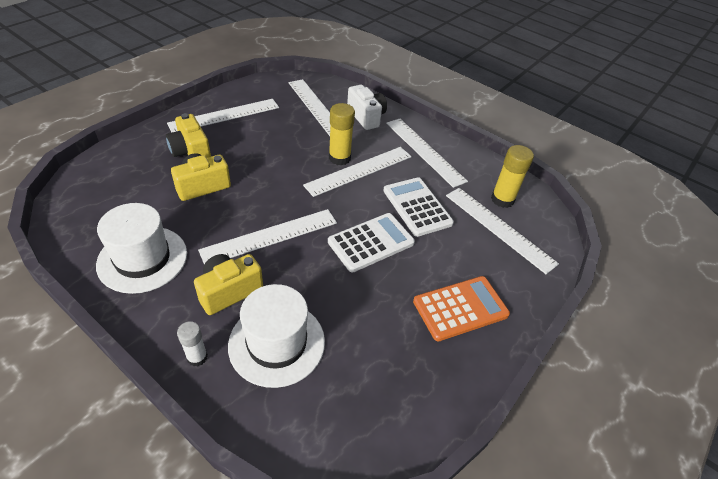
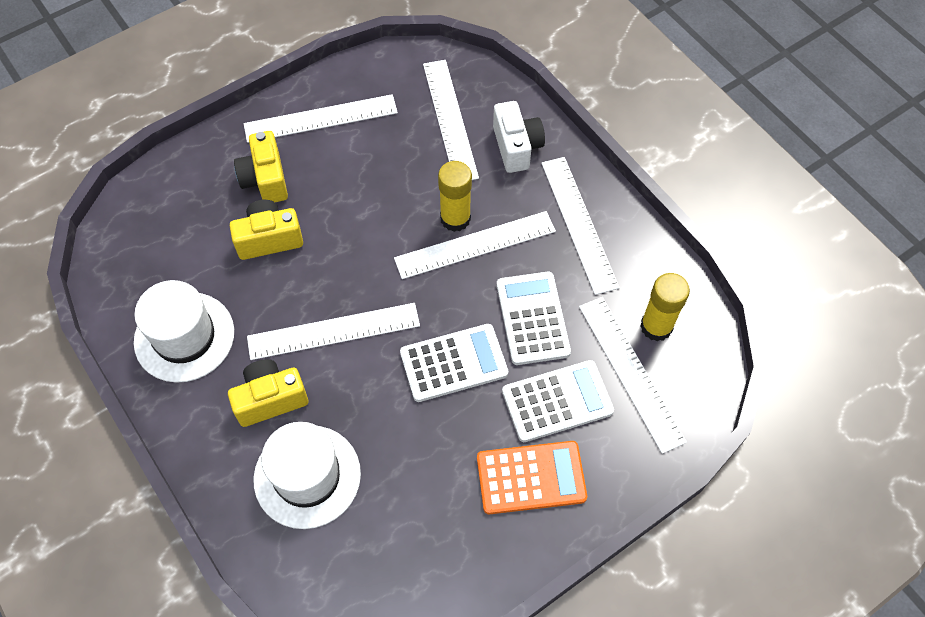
camera: 20 degrees right, 15 degrees up
(197, 357) = (221, 474): white glue stick -> none
(457, 254) = (557, 401): none -> white calculator

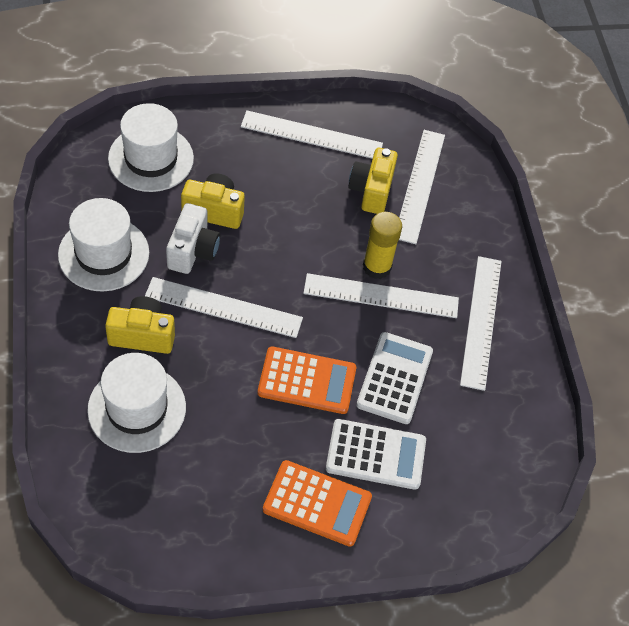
camera: 20 degrees right, 5 degrees down
(176, 216) = (151, 158): none -> white hat
(265, 179) = (238, 162): yellow camera -> yellow camera (371, 190)
(454, 363) = (307, 381): white calculator -> orange calculator
(516, 147) = (464, 233): white camera -> white camera (193, 250)
(630, 372) = (453, 463): white ruler -> none
(656, 326) = (498, 437): yellow glue stick -> none

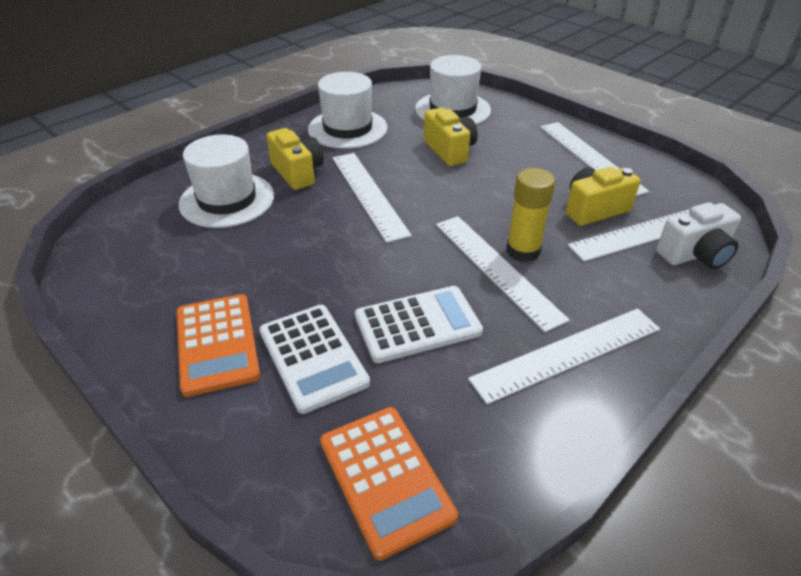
camera: 60 degrees right, 15 degrees down
(193, 250) = (401, 158): white camera -> white camera (695, 254)
(307, 381) = (349, 270): orange calculator -> orange calculator (385, 479)

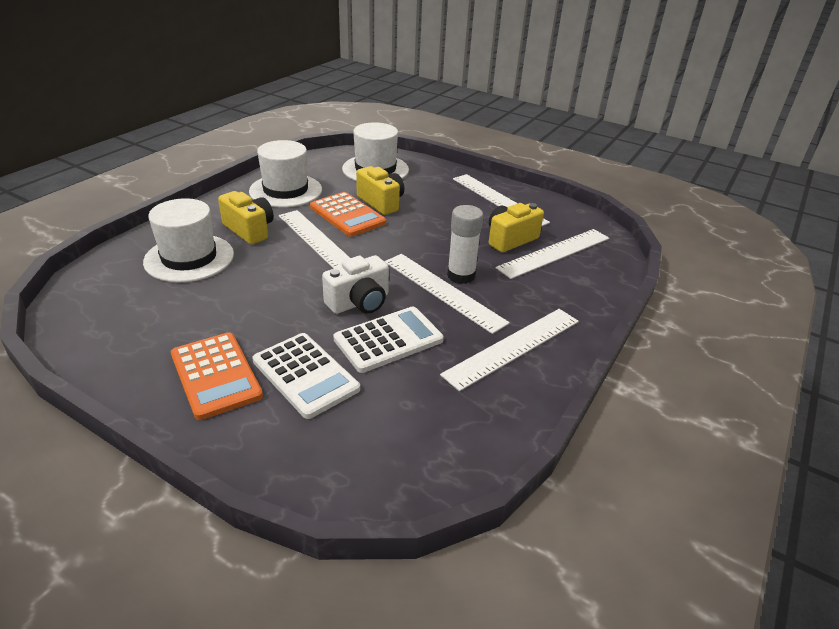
camera: 15 degrees left, 5 degrees down
(385, 479) = (391, 456): orange calculator -> orange calculator (347, 215)
(523, 251) = (461, 275): yellow glue stick -> white glue stick
(695, 254) = (593, 266): white camera -> white camera (359, 302)

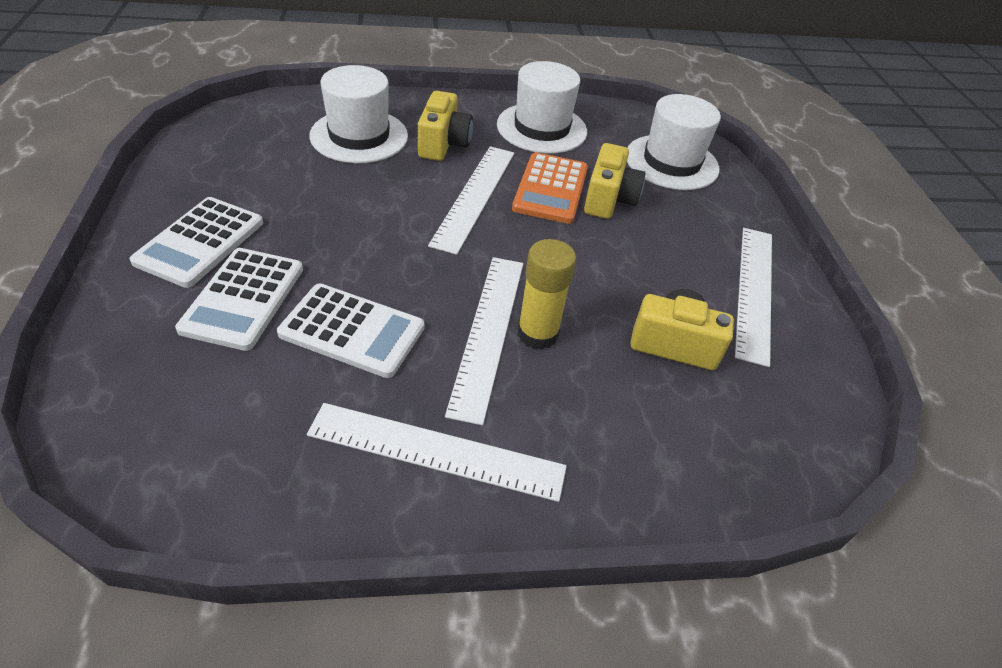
camera: 50 degrees right, 10 degrees up
(215, 375) = (200, 242): orange calculator -> white calculator
(359, 302) = (398, 276): white camera -> none
(461, 275) = (537, 333): white glue stick -> yellow glue stick
(554, 253) = (699, 404): white ruler -> none

